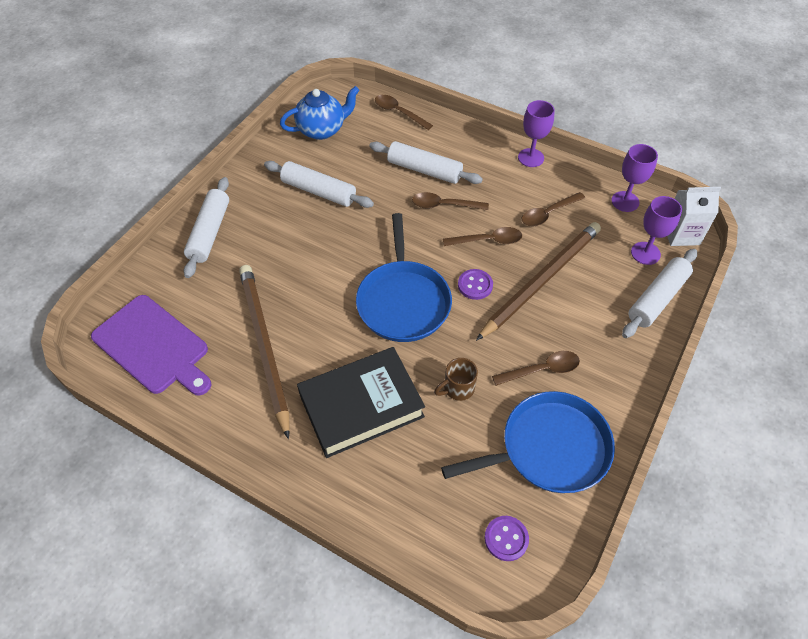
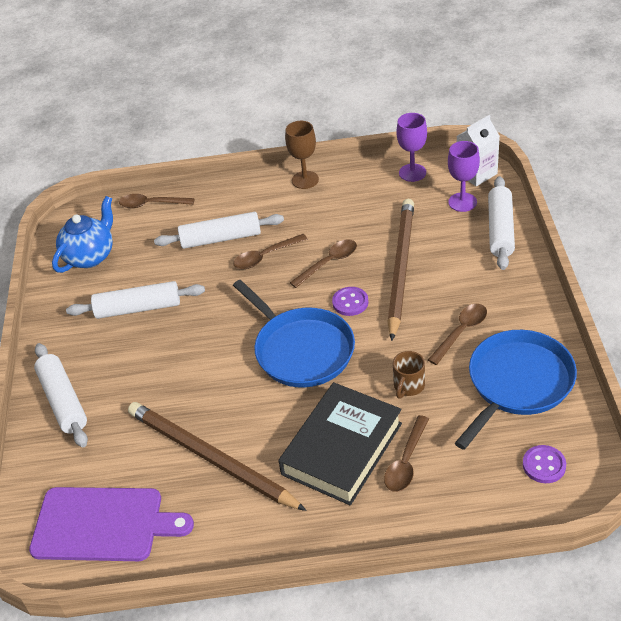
camera: 30 degrees left, 10 degrees down
(531, 158) = (305, 180): purple goblet -> brown goblet
(548, 214) = (359, 215): brown spoon -> brown spoon (406, 461)

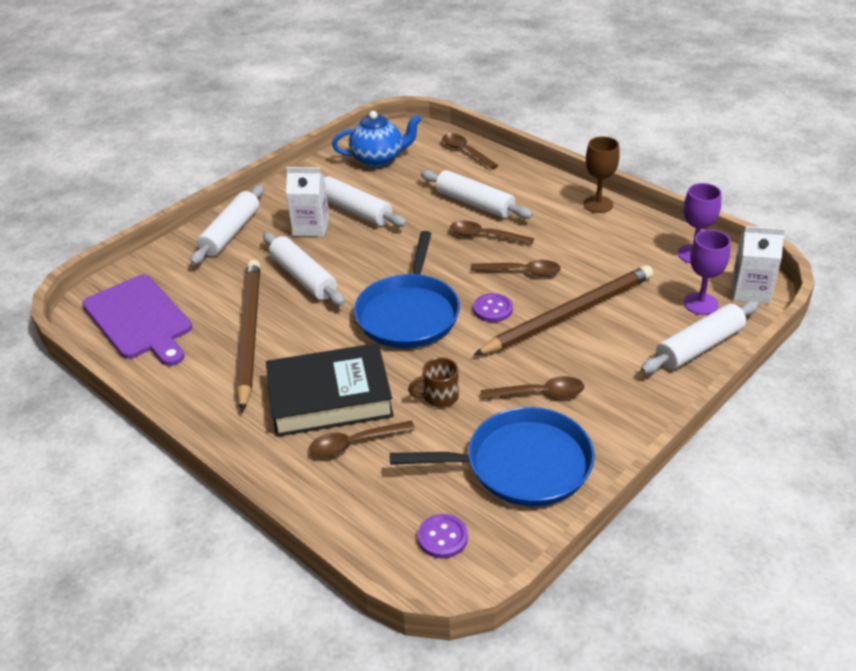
camera: 45 degrees right, 5 degrees down
(124, 346) = (311, 227): none -> white carton
(183, 386) = (303, 277): none -> white rolling pin

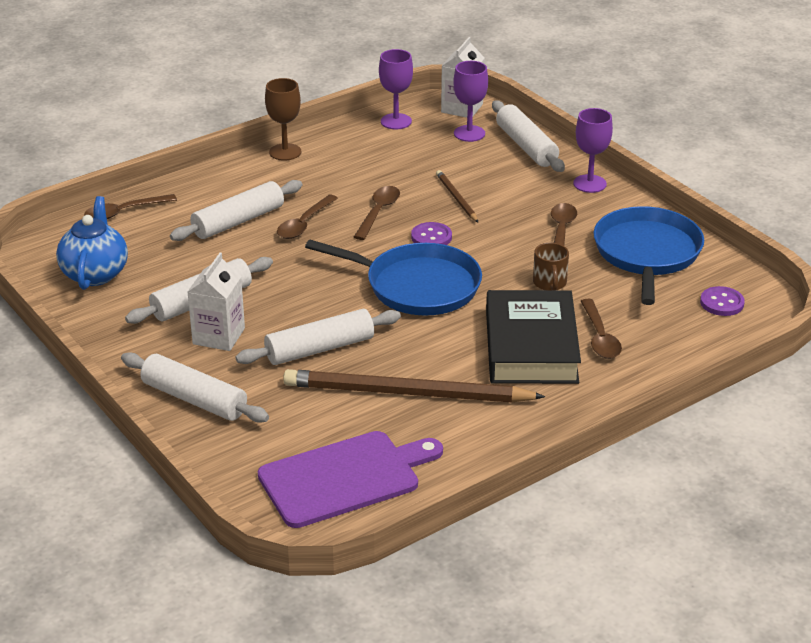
camera: 80 degrees left, 5 degrees down
(569, 314) = (456, 198): brown pencil -> brown pencil, size x0.46
(646, 404) = (589, 184): none -> purple goblet

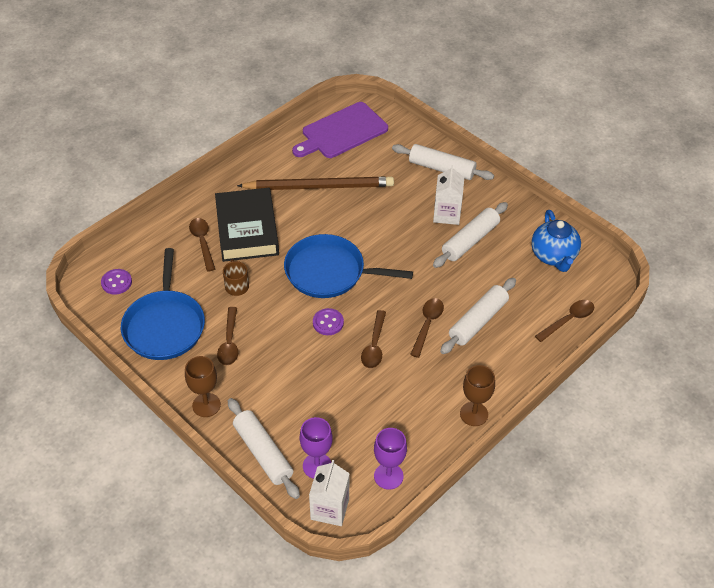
camera: 170 degrees right, 15 degrees up
(320, 349) = (380, 212): white rolling pin -> none
(456, 198) = (315, 371): brown pencil -> none
(589, 184) = (206, 405): purple goblet -> brown goblet

